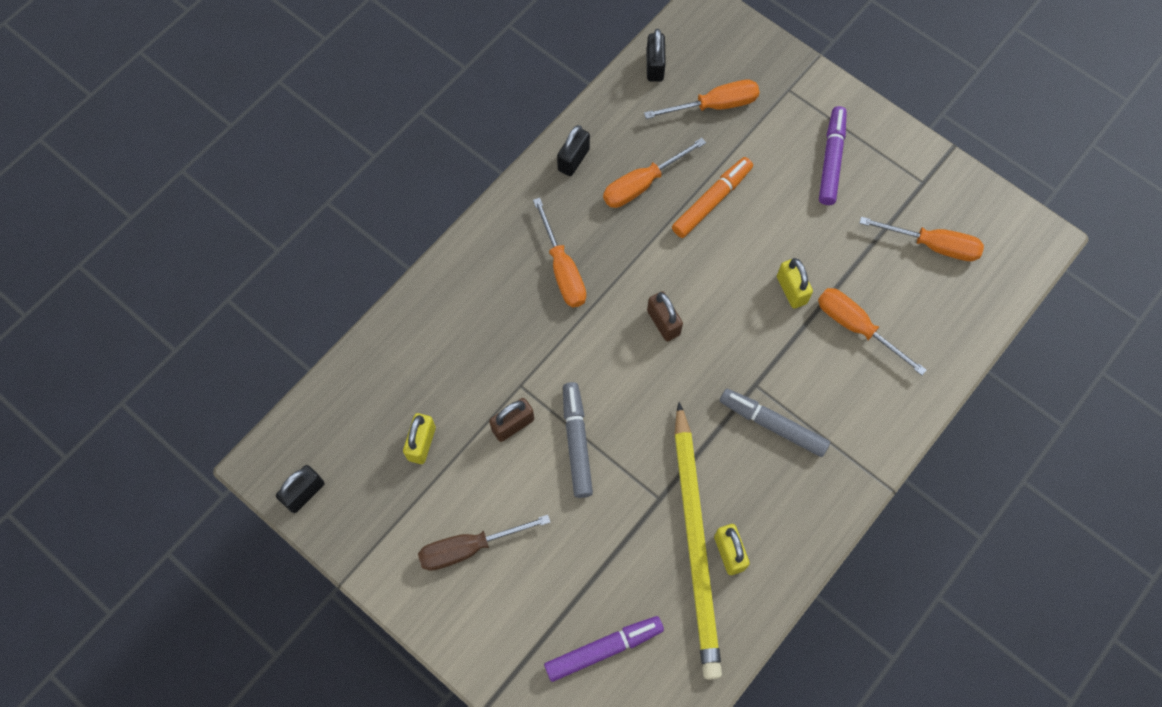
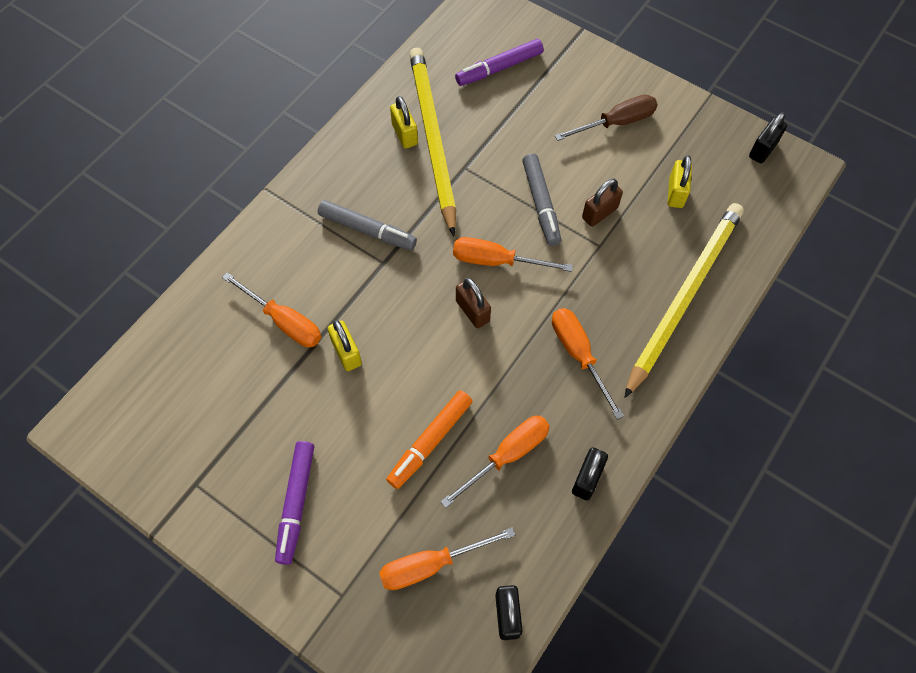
camera: 175 degrees right, 5 degrees down
(444, 320) = (683, 297): none -> yellow pencil
(932, 245) = (196, 411): orange screwdriver -> orange screwdriver (496, 261)

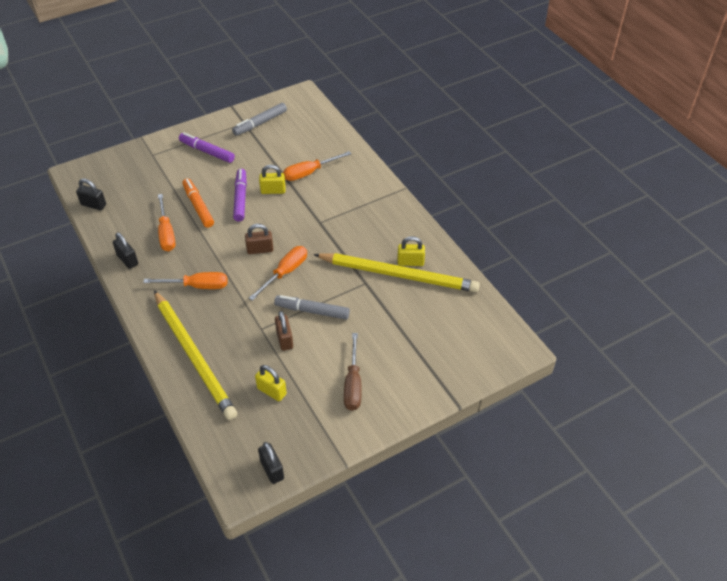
camera: 115 degrees right, 15 degrees down
(367, 230) = (346, 222): grey marker -> grey marker (260, 123)
(431, 564) = (139, 187): orange screwdriver -> none
(499, 68) = (443, 334): purple marker -> purple marker (240, 198)

